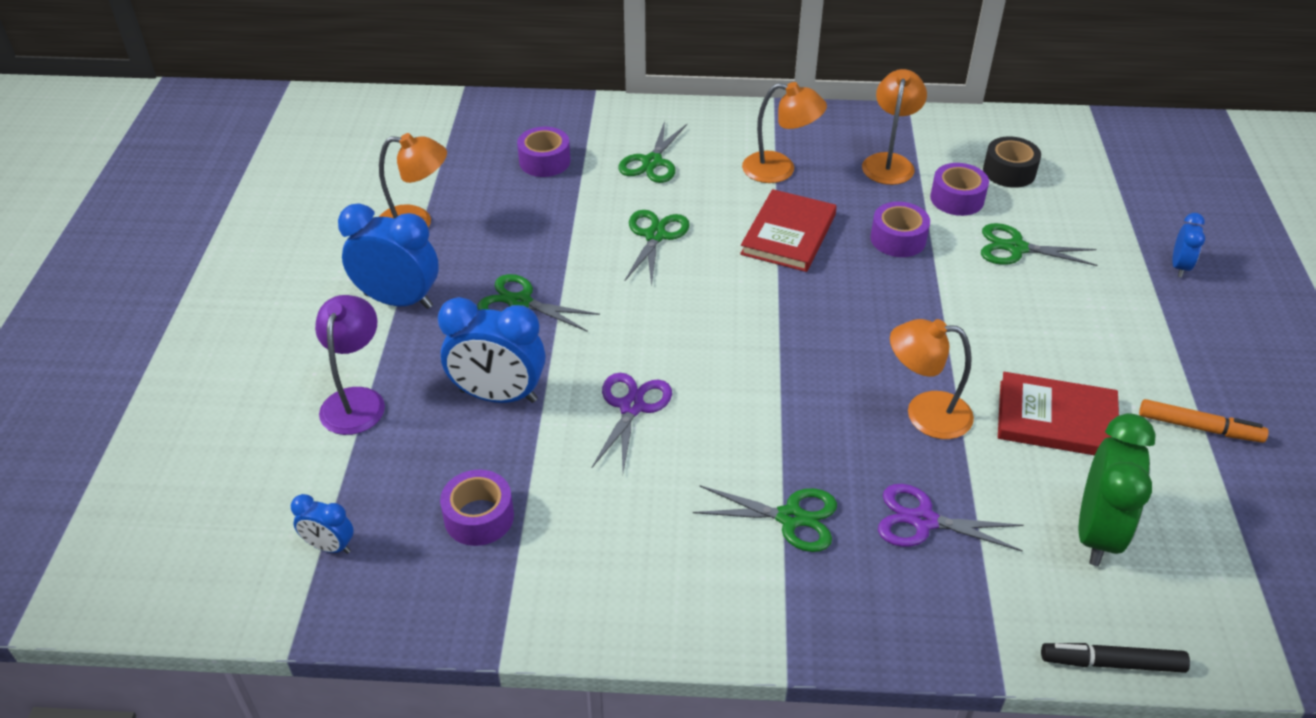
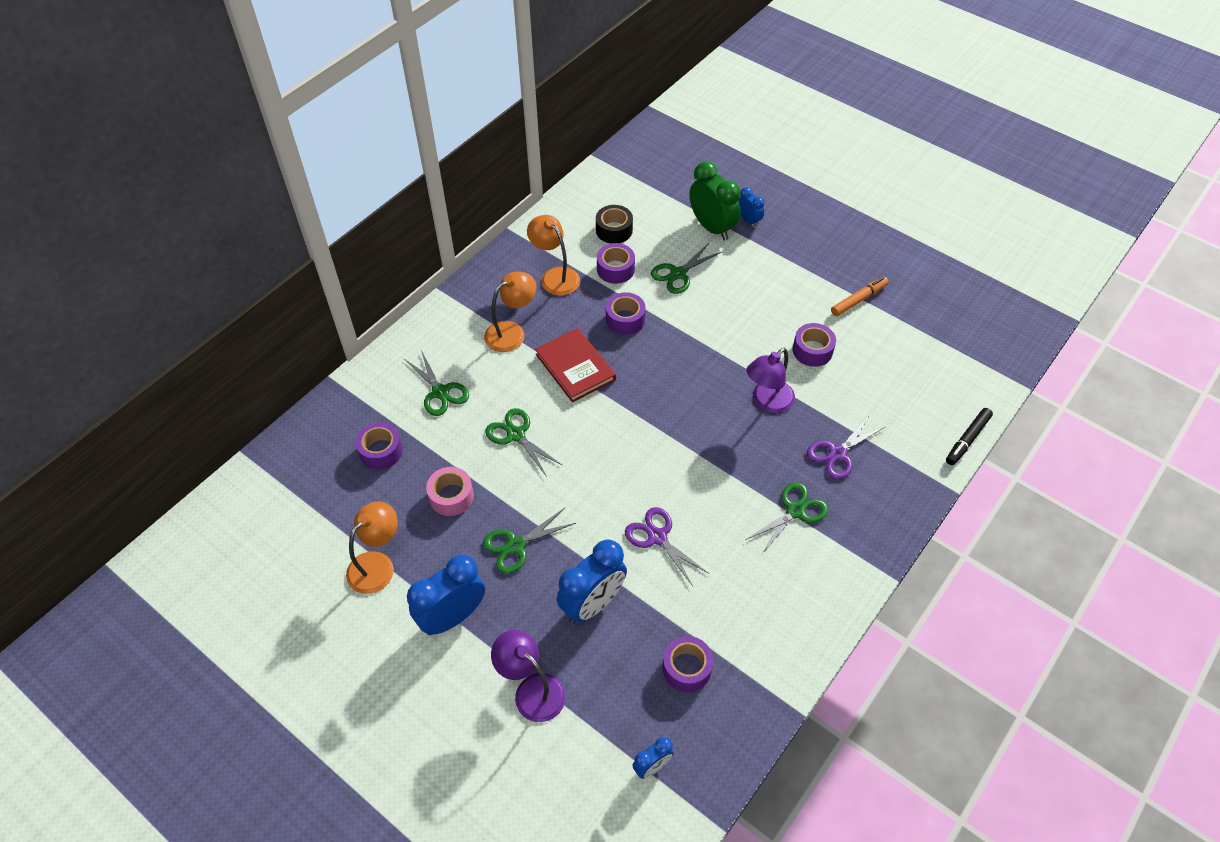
camera: 55 degrees left, 10 degrees up
(537, 230) = (451, 496): none -> pink tape
(925, 413) = (767, 402): orange lamp -> purple lamp
(1056, 419) = (812, 350): red book -> purple tape
(1097, 533) = (893, 389): green clock -> green clock (712, 227)

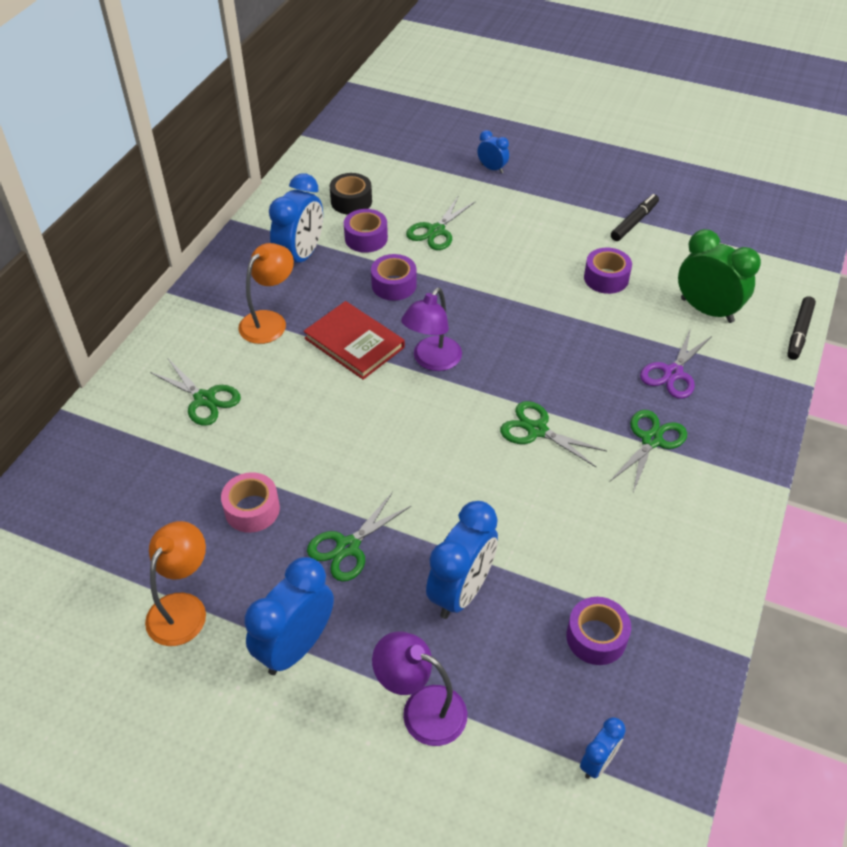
camera: 15 degrees left, 5 degrees down
(381, 451) = (150, 477): purple tape -> none
(516, 435) = (309, 426): green scissors -> green scissors (537, 430)
(555, 276) = (301, 256): orange lamp -> blue clock
(657, 537) = (510, 501): purple scissors -> none
(712, 227) = (456, 181): green clock -> green clock (707, 310)
(767, 402) = (578, 337): purple lamp -> purple lamp (432, 361)
(858, 300) = (634, 222): orange marker -> black marker

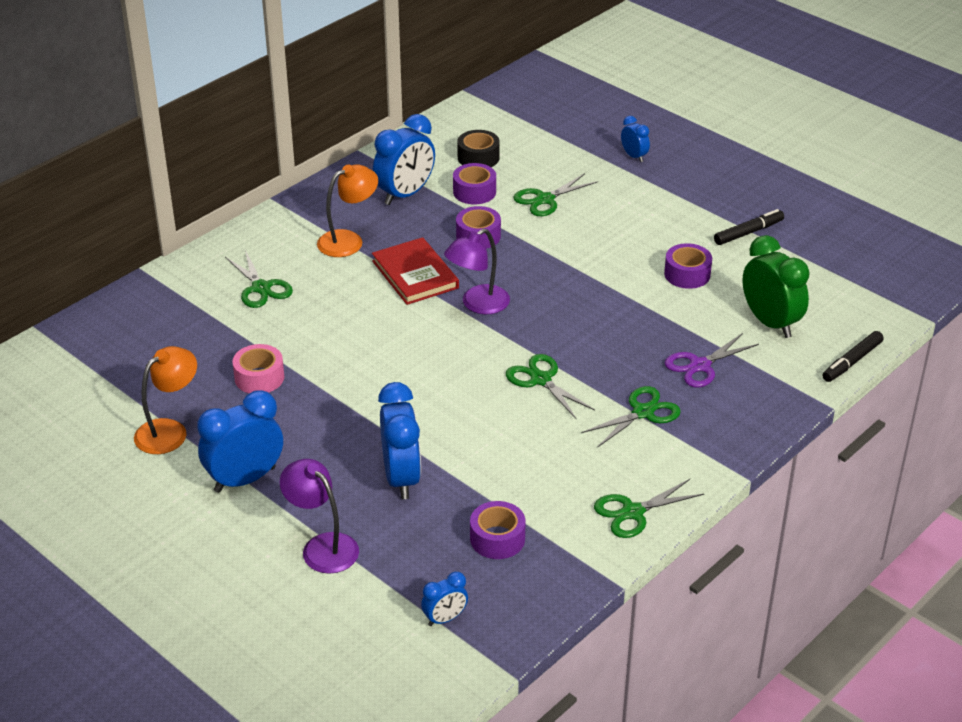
camera: 20 degrees right, 10 degrees down
(348, 547) = (324, 423): green scissors -> green scissors (633, 512)
(461, 591) = (401, 478): blue clock -> blue clock turned 60 degrees counterclockwise

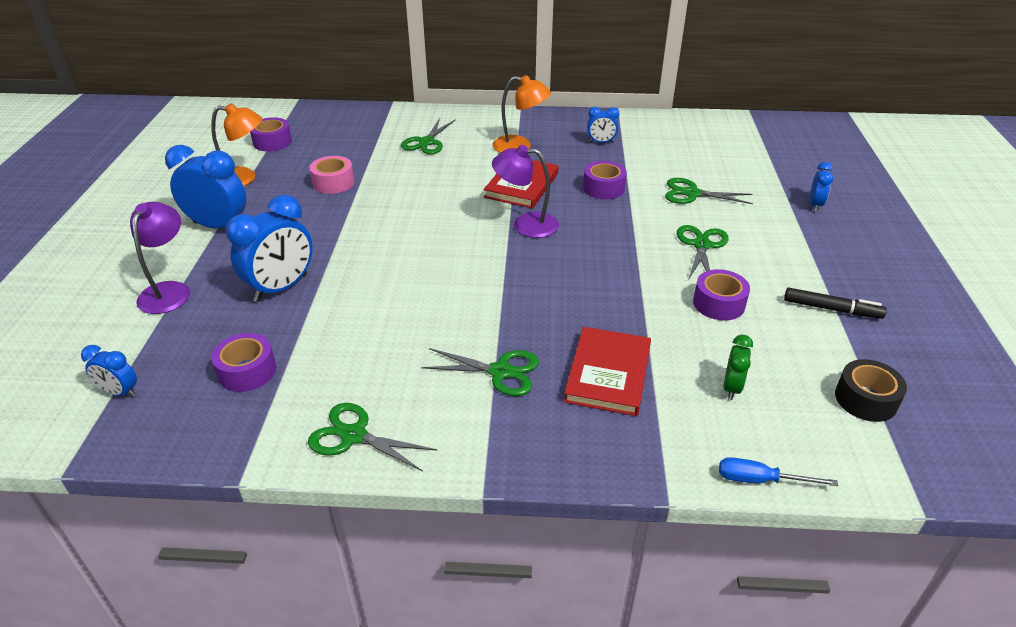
camera: 50 degrees right, 0 degrees up
(405, 194) = (601, 142): blue clock -> blue clock, size x0.52
(474, 192) = (649, 164): purple tape -> purple tape (272, 142)
(478, 157) = (689, 148): black tape -> black tape (865, 399)
(541, 379) = (475, 295): green scissors -> green scissors (701, 245)
(700, 365) = (608, 374): purple scissors -> red book
(770, 323) = (732, 388): green clock -> green clock, size x0.52
(852, 362) = (760, 480): black marker -> blue screwdriver

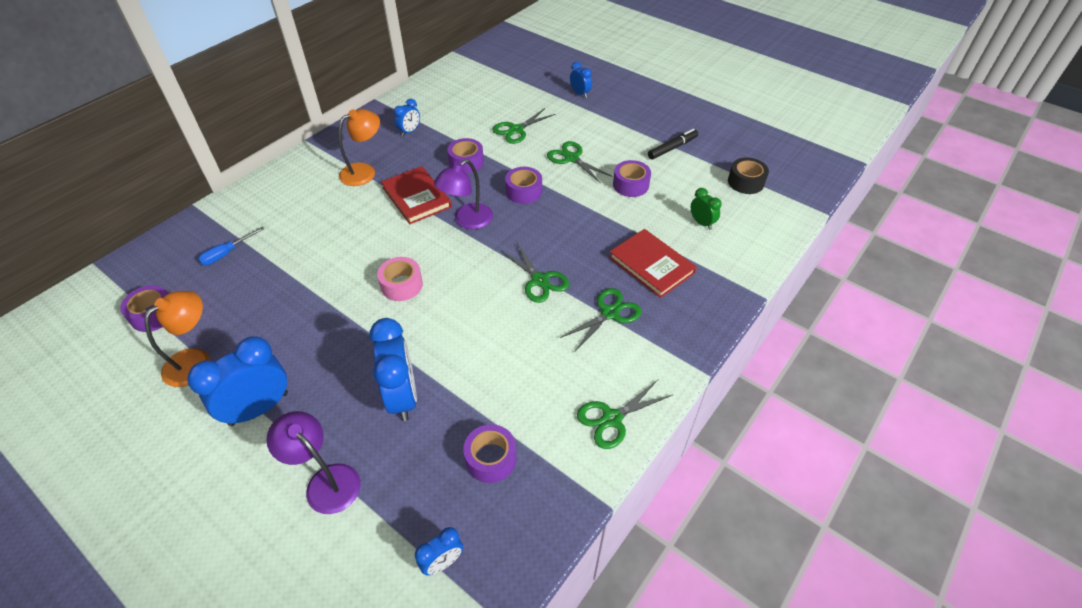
camera: 55 degrees left, 10 degrees up
(333, 183) = (282, 300): pink tape -> pink tape (402, 285)
(426, 142) = (290, 216): green scissors -> green scissors (539, 280)
(608, 238) = (524, 191): none -> purple tape
(760, 480) = (772, 254): blue screwdriver -> blue screwdriver (227, 253)

